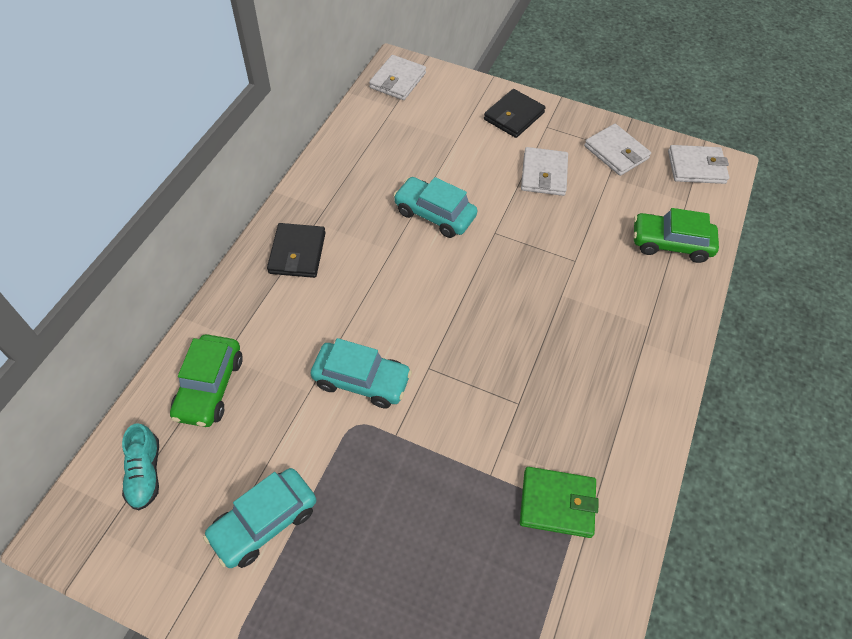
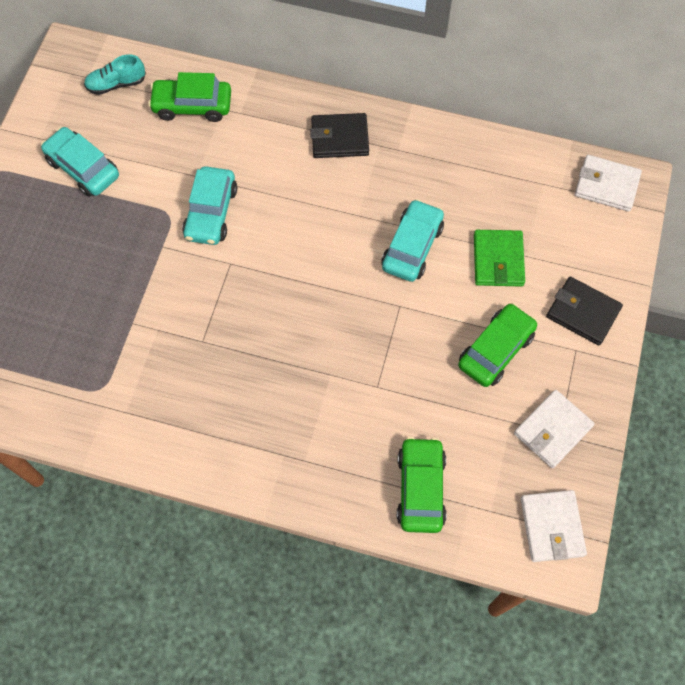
camera: 85 degrees right, 10 degrees up
(544, 174) = (495, 350): white wallet -> green car
(557, 503) = (110, 377): green wallet -> green wallet (498, 260)

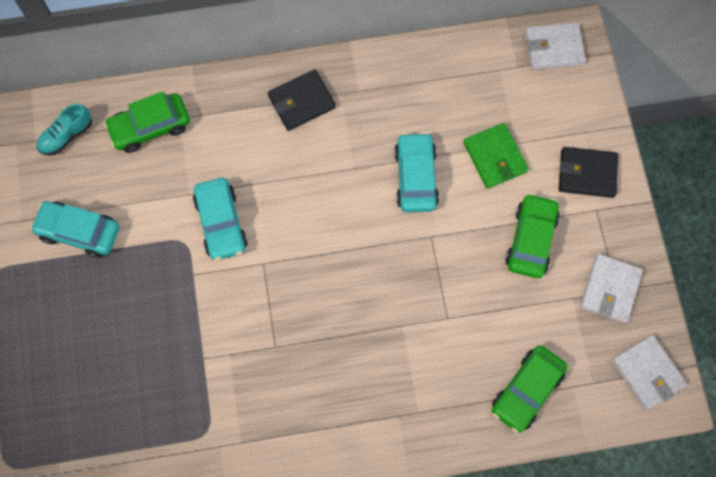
camera: 25 degrees left, 5 degrees up
(420, 488) = (527, 391): green car -> green car turned 120 degrees counterclockwise

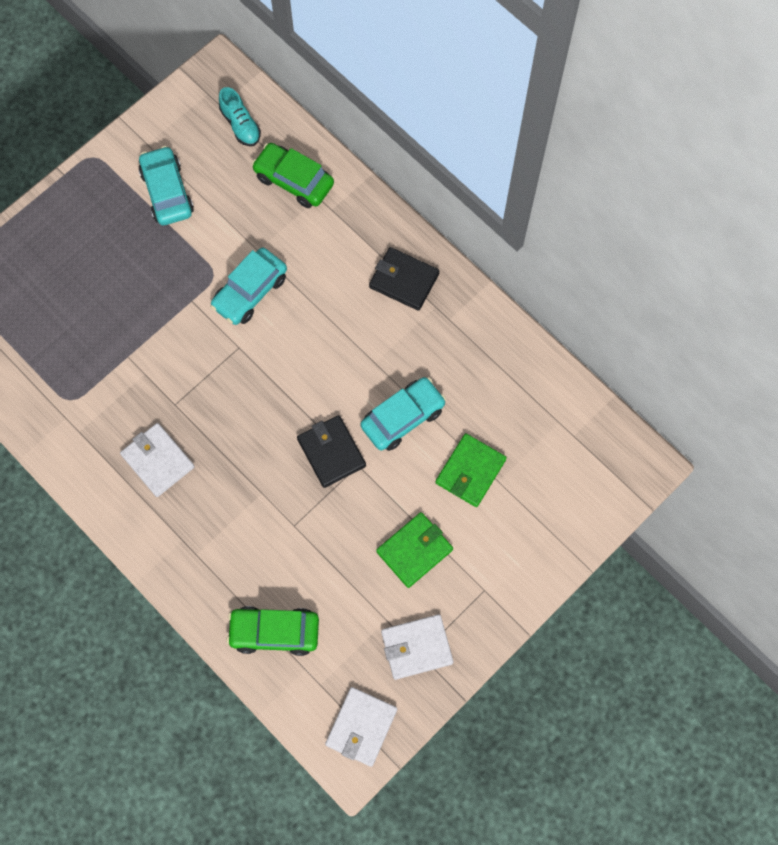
camera: 55 degrees right, 0 degrees up
(66, 136) = (240, 125): turquoise shoe -> turquoise shoe turned 135 degrees counterclockwise
(531, 240) = (414, 550): green car -> green wallet
(554, 48) = (616, 455): white wallet -> white wallet (158, 461)
(587, 174) = (513, 560): black wallet -> black wallet (331, 452)

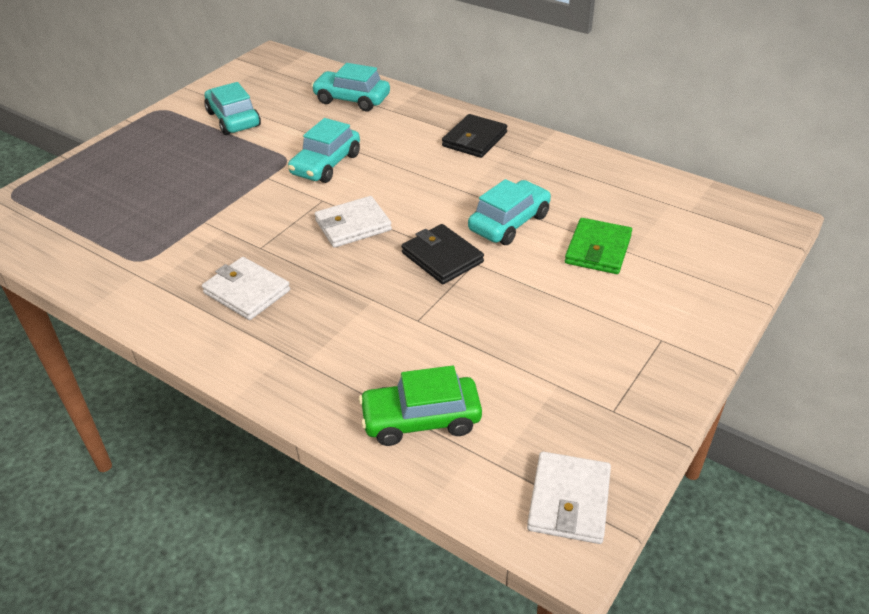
camera: 10 degrees left, 30 degrees down
(240, 125) = (296, 78): turquoise shoe -> none
(294, 181) = (352, 99): green car -> turquoise car
(404, 280) = (474, 139): black wallet -> black wallet turned 75 degrees counterclockwise
(414, 550) = (565, 319): green wallet -> none
(416, 647) = (606, 404): white wallet -> white wallet (353, 225)

